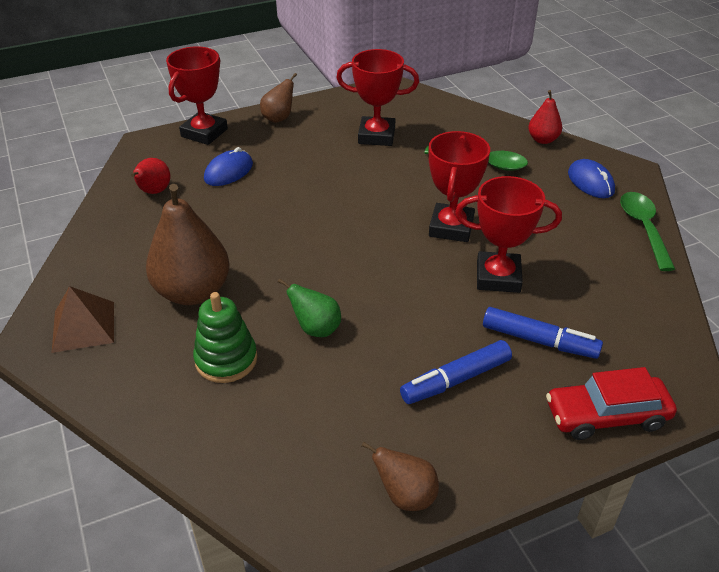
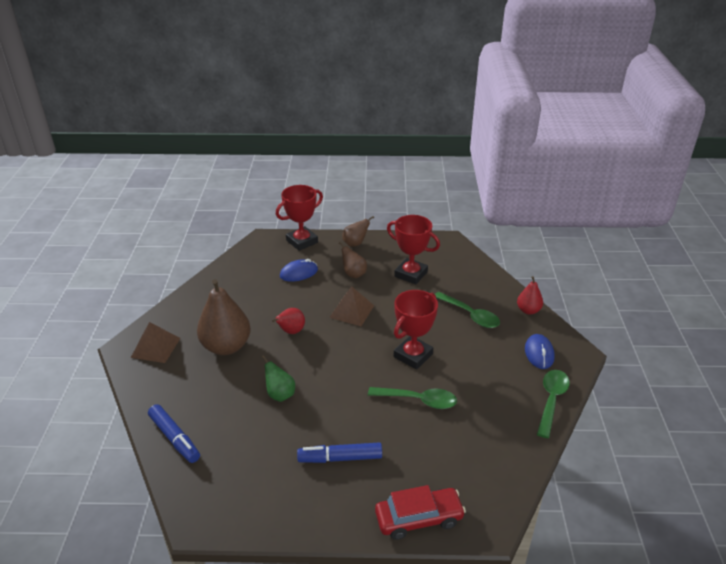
camera: 25 degrees right, 5 degrees down
(153, 192) = (246, 274): red pear -> red pear (291, 331)
(226, 359) = (217, 395): green stacking toy -> none
(335, 198) = (352, 311): none -> brown pyramid
(405, 496) = (259, 516): brown pear -> brown pear (353, 274)
(498, 277) = (418, 400): red trophy -> green spoon
(539, 341) = (413, 453): blue marker -> blue marker (174, 438)
(606, 415) = (419, 518): red car -> red car turned 150 degrees clockwise

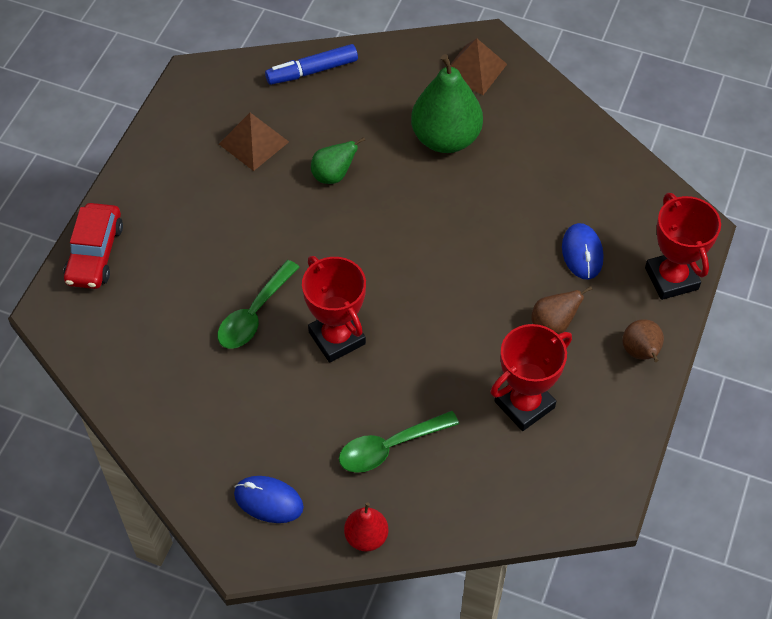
camera: 110 degrees right, 20 degrees up
(226, 346) = (445, 138): brown pear -> green pear
(291, 331) = (446, 212): red pear -> none
(340, 458) = (208, 208): blue marker -> none
(352, 311) = (462, 295): brown pyramid -> brown pyramid (253, 143)
(551, 400) = (178, 468): green spoon -> none

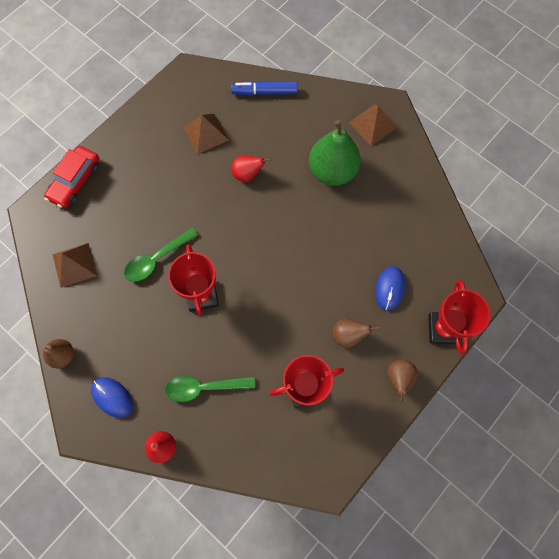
camera: 20 degrees right, 15 degrees up
(140, 356) = (74, 264): none -> brown pyramid
(175, 472) = (63, 355): none -> brown pear
(333, 175) = (247, 174): green pear -> red pear

